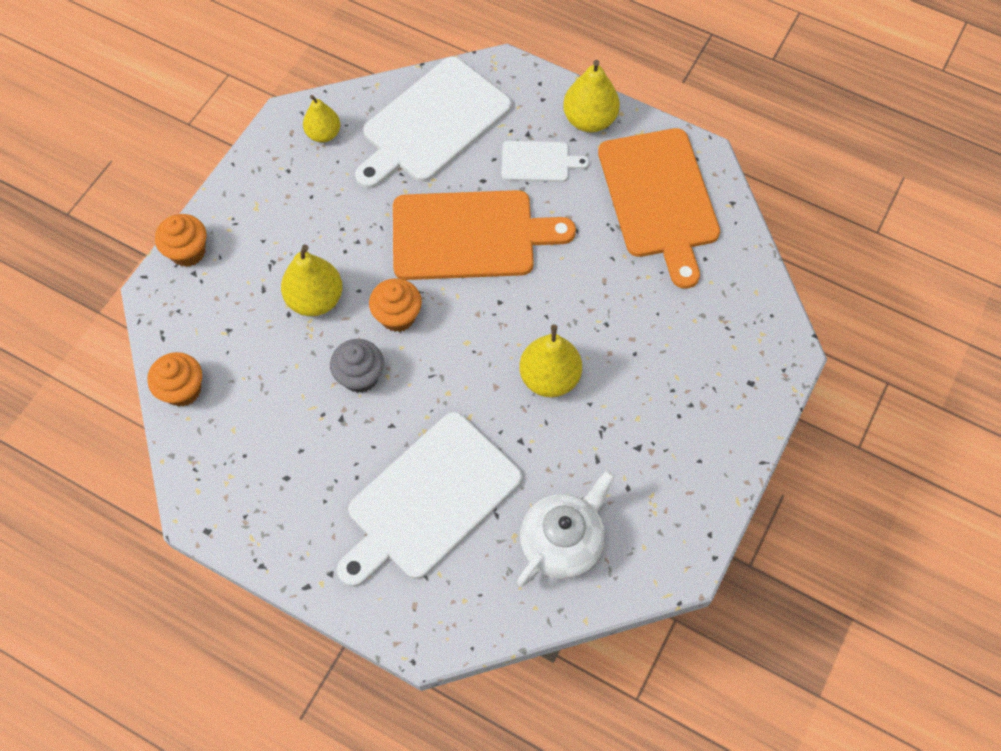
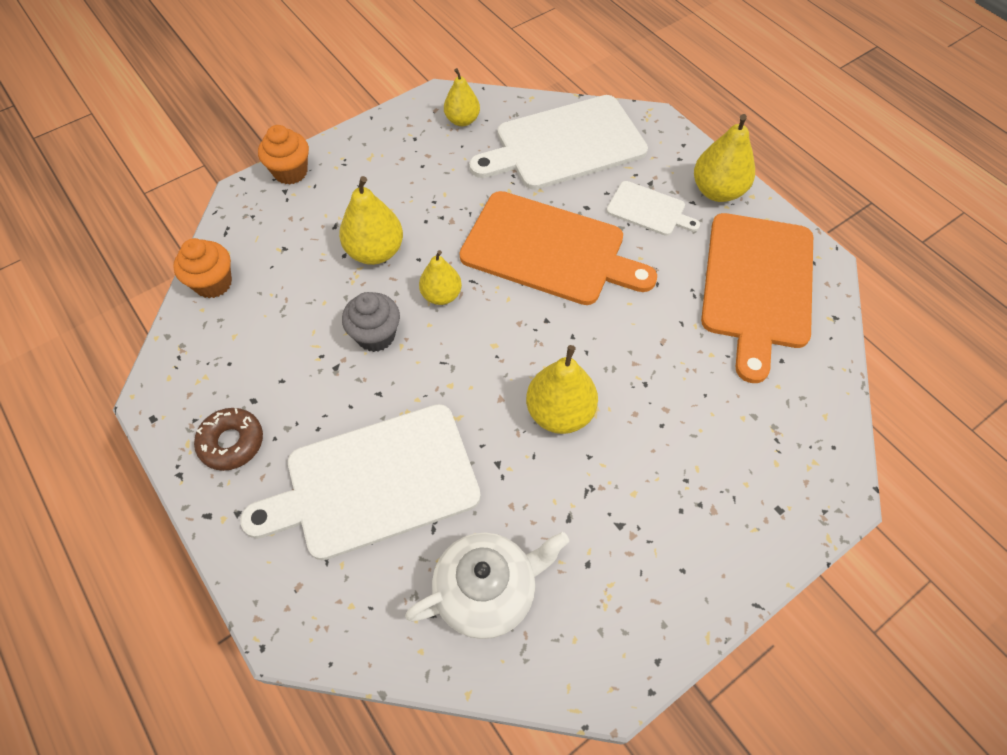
camera: 25 degrees right, 5 degrees down
(290, 520) = (232, 442): none -> brown donut
(397, 316) = (441, 295): orange cupcake -> yellow pear

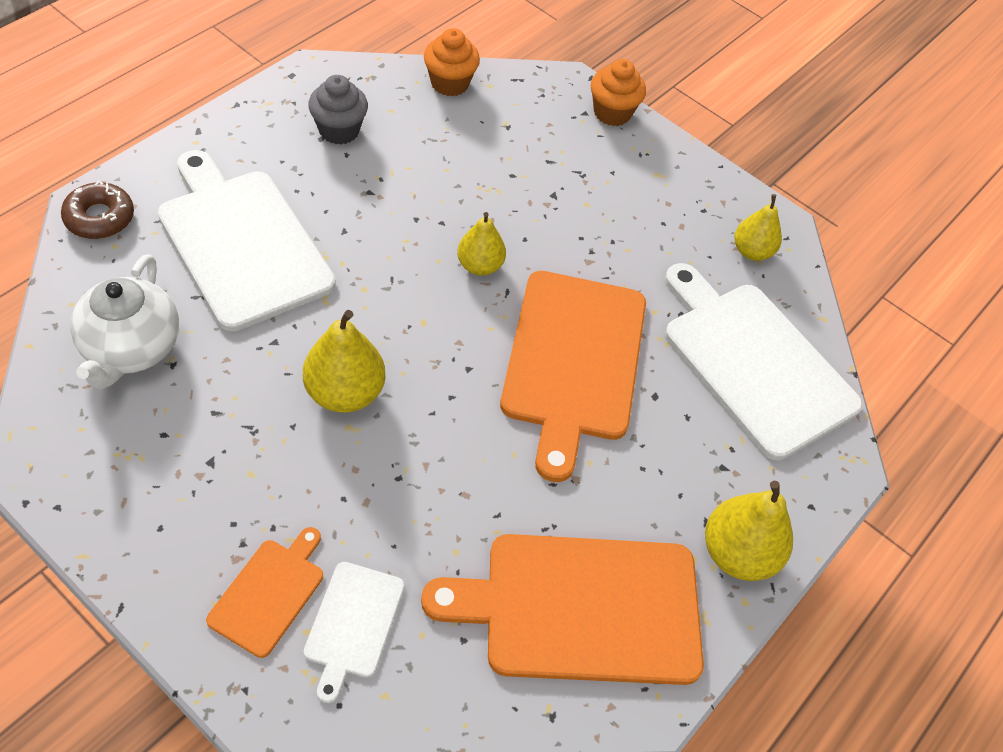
camera: 70 degrees right, 5 degrees down
(232, 442) = (273, 132): brown donut -> brown donut (99, 218)
(375, 252) = (524, 200): yellow pear -> none
(376, 335) = (414, 217): grey cupcake -> grey cupcake (339, 130)
(487, 591) = (131, 349): white teapot -> white teapot turned 45 degrees clockwise
(649, 209) = (674, 468): white cutting board -> white cutting board (353, 624)
(744, 487) = (269, 593): none -> orange cutting board

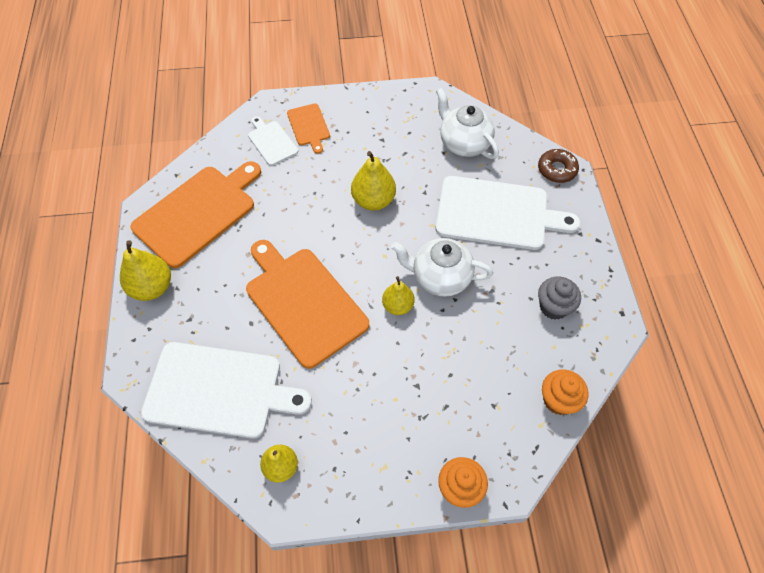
camera: 140 degrees right, 5 degrees up
(400, 248) = (440, 277): none -> white teapot

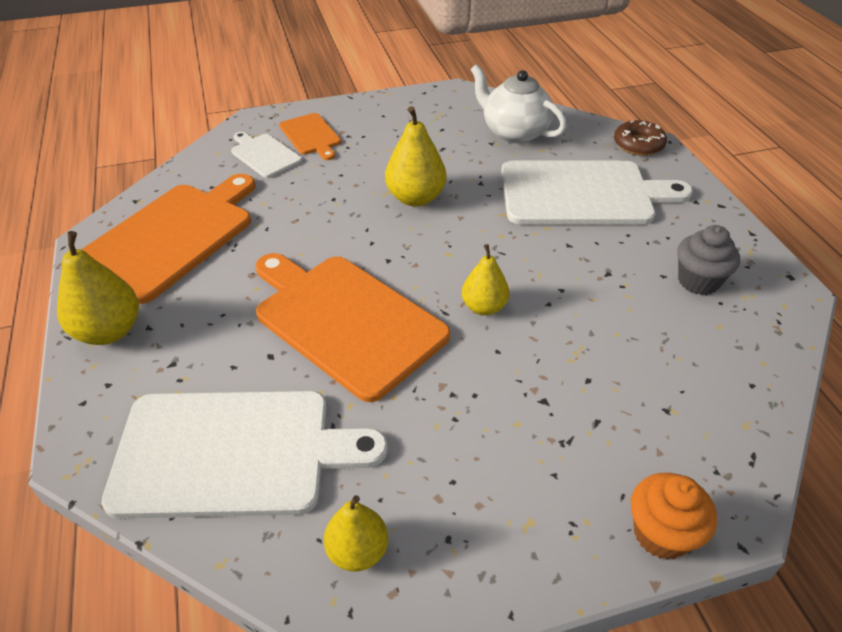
camera: 10 degrees left, 15 degrees down
(440, 277) = (532, 268): white teapot -> none
(558, 400) = (756, 389): orange cupcake -> none

